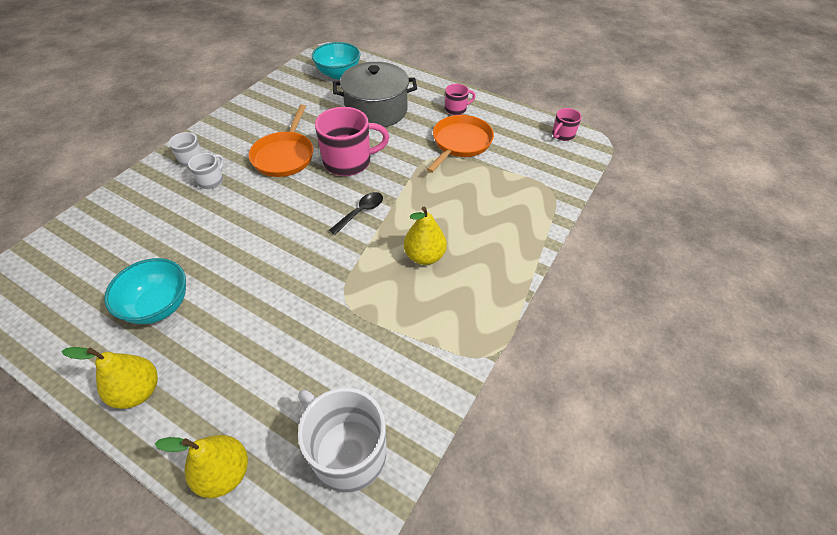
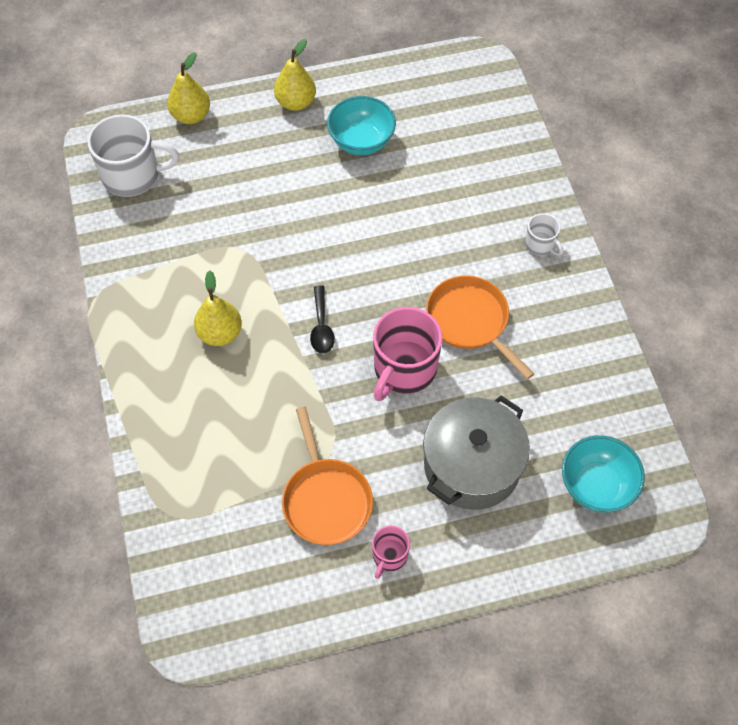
camera: 135 degrees right, 10 degrees up
(211, 181) = (488, 243): white mug -> none
(562, 135) = (225, 627): pink mug -> none

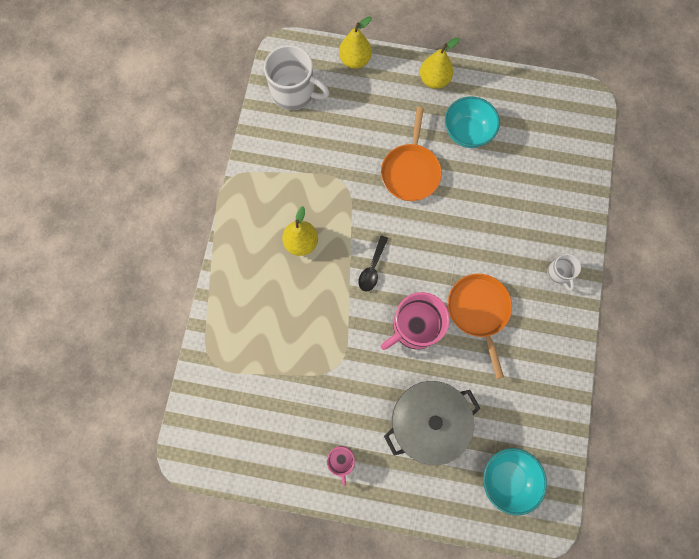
camera: 25 degrees right, 15 degrees up
(326, 499) = (317, 399): orange pan -> orange pan (410, 171)
(389, 556) = (341, 460): pink mug -> pink mug turned 60 degrees counterclockwise

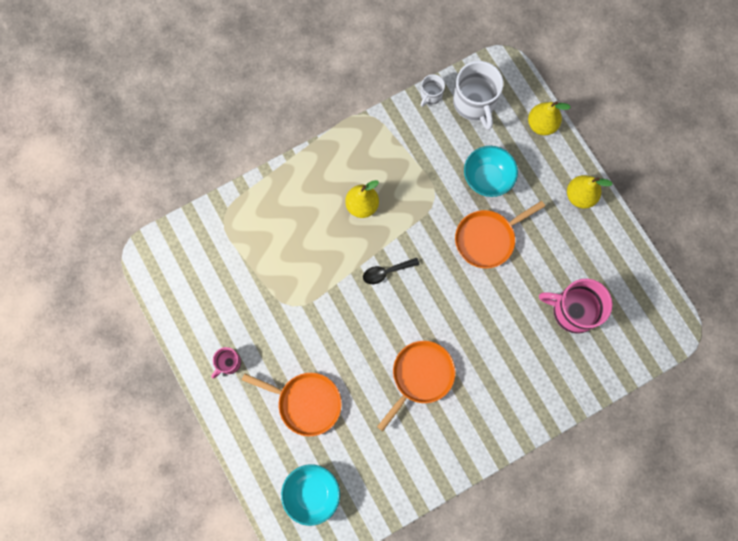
camera: 50 degrees right, 0 degrees up
(414, 327) = (368, 338): pink mug -> pink mug (573, 310)
(427, 421) = (306, 403): grey pot -> orange pan
(467, 132) = (558, 256): turquoise bowl -> turquoise bowl (487, 178)
(559, 273) = (503, 415): white mug -> white mug (431, 95)

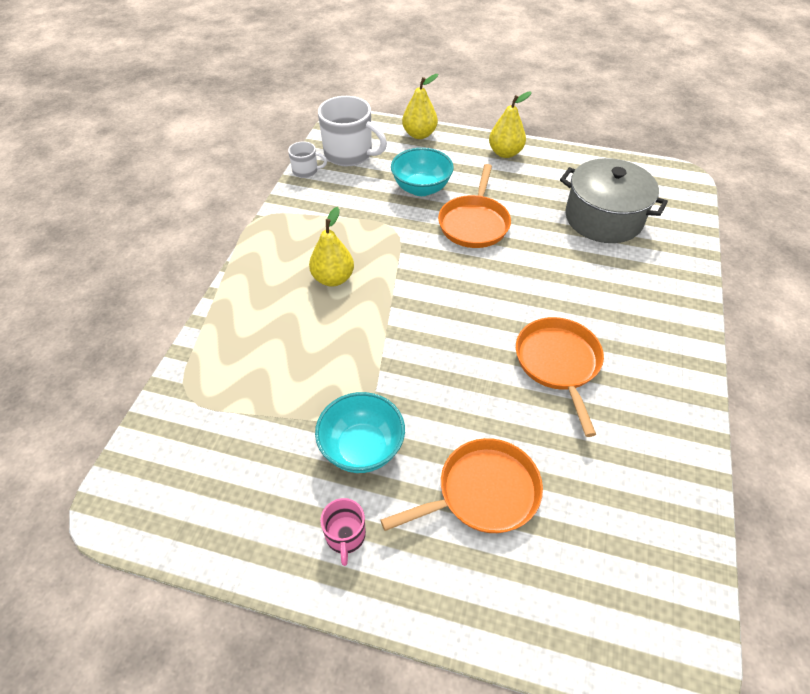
camera: 45 degrees left, 25 degrees down
(312, 493) = (609, 586): turquoise bowl -> turquoise bowl (362, 448)
(386, 272) = (419, 309): black spoon -> none
(431, 95) = (306, 171): white mug -> white mug turned 75 degrees counterclockwise
(573, 310) = (603, 218): pink mug -> grey pot

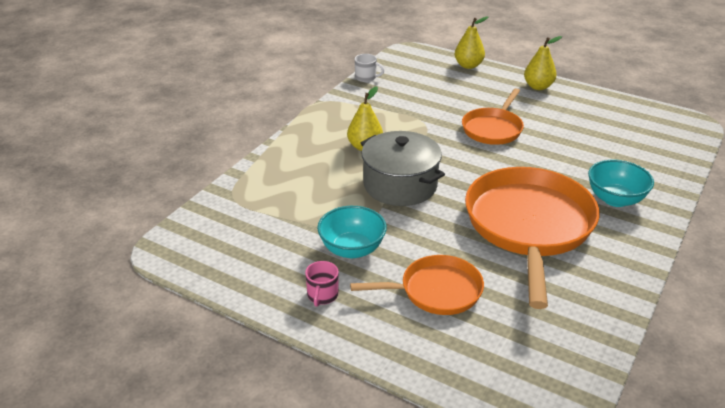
camera: 15 degrees right, 15 degrees down
(349, 154) = (405, 71): white mug -> none
(421, 188) = (457, 100): turquoise bowl -> turquoise bowl (615, 199)
(558, 363) = (529, 226): orange pan -> orange pan, size x1.81
(603, 218) = (608, 141): grey pot -> grey pot (400, 185)

